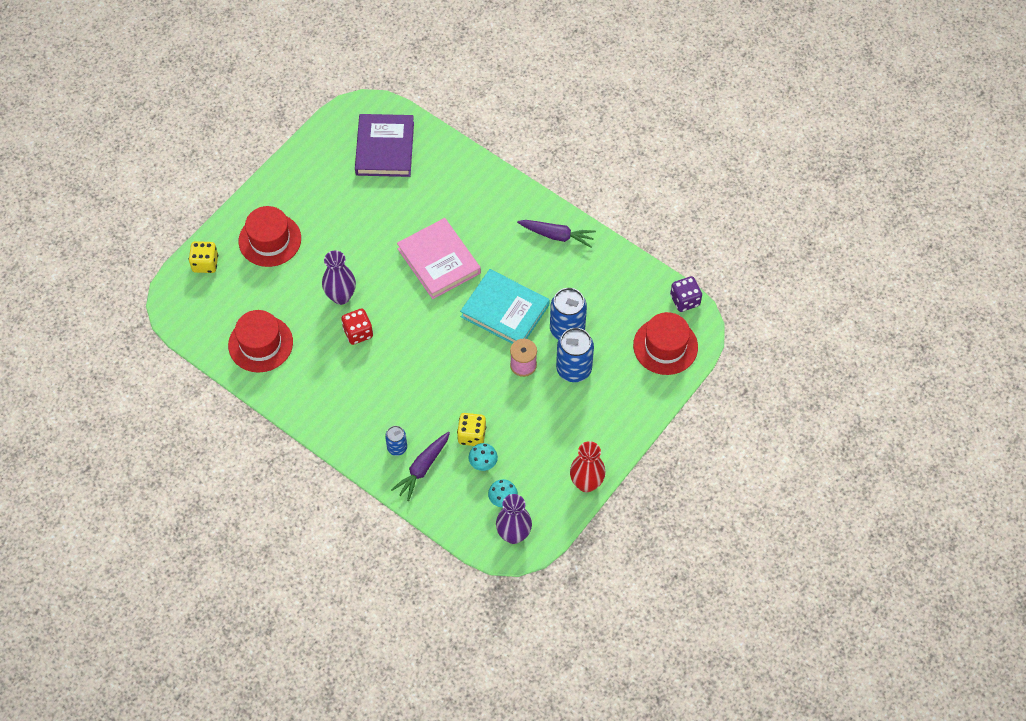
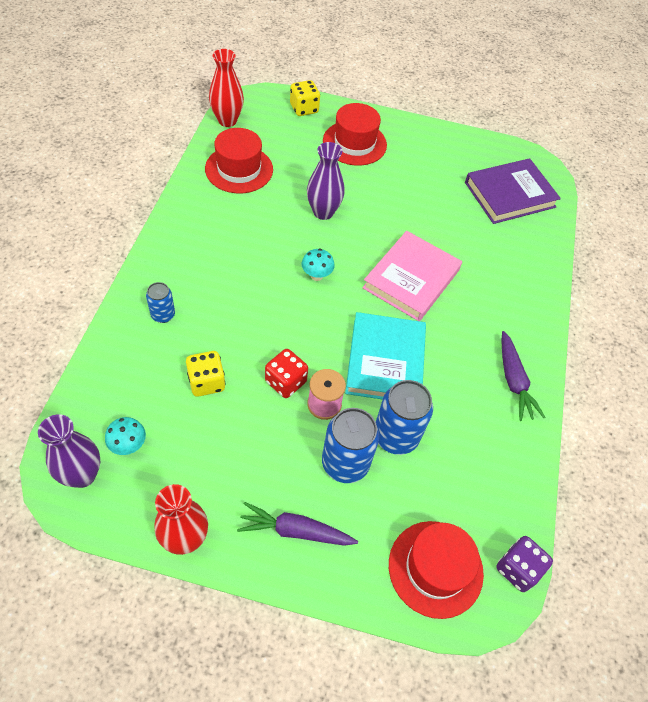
camera: 60 degrees right, 5 degrees down
(192, 333) = (227, 120): none -> red vase
(358, 333) = (288, 238): red dice -> red dice (285, 382)
(422, 468) = (145, 347): purple carrot -> purple carrot (295, 531)
(483, 464) = (172, 407): turquoise mushroom -> turquoise mushroom (316, 276)

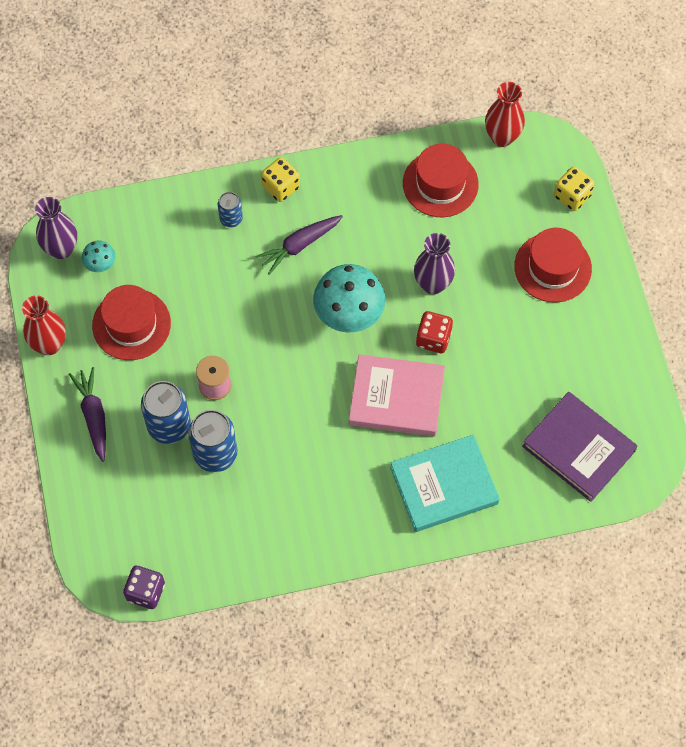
camera: 70 degrees right, 10 degrees up
(206, 382) = (185, 287): yellow dice -> yellow dice (281, 187)
(285, 382) = (220, 346): red dice -> red dice (433, 338)
(316, 276) = (349, 315): turquoise mushroom -> turquoise mushroom, size x2.09
(385, 361) = (287, 414): turquoise book -> turquoise book (444, 485)
(435, 568) = (115, 529): red hat -> red hat (131, 324)
(513, 381) = (329, 531): purple carrot -> purple carrot (299, 245)

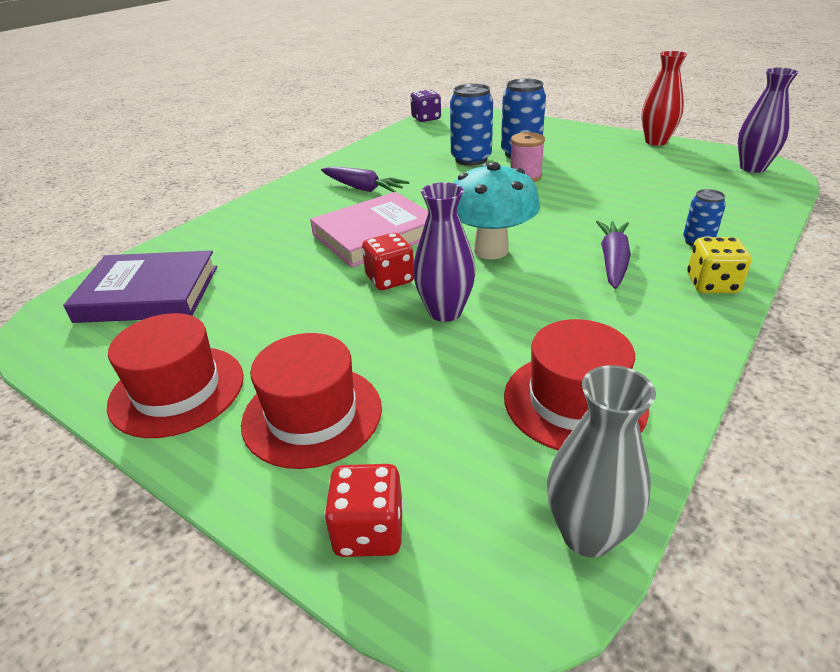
camera: 140 degrees right, 30 degrees down
(94, 416) = (571, 138): purple carrot -> purple carrot (363, 188)
(100, 265) = (714, 175): turquoise mushroom -> none
(131, 324) = (632, 168): red hat -> red hat (177, 390)
(444, 485) = (274, 219): turquoise book -> none
(502, 137) = (587, 534): red vase -> grey vase
(572, 196) = (369, 531): yellow dice -> red dice

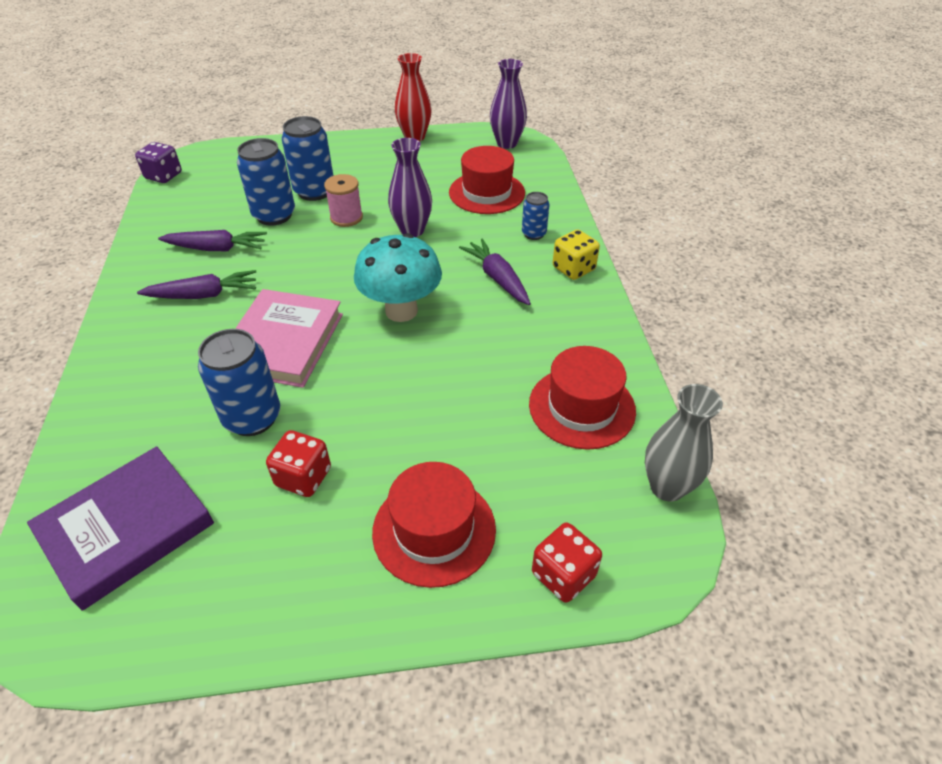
camera: 45 degrees left, 10 degrees up
(177, 390) = (299, 589): red hat -> red hat (487, 193)
(296, 269) = (252, 418): none -> blue can
(390, 279) = (351, 381): red dice -> red dice (303, 477)
(406, 166) = (216, 249): none -> purple carrot
(445, 312) = (429, 387): purple vase -> purple vase (412, 230)

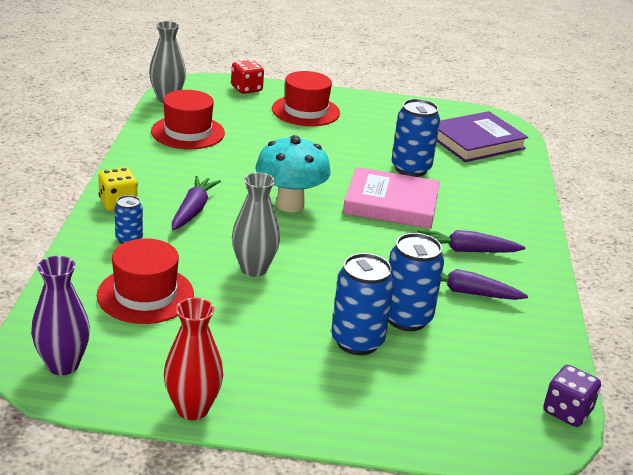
camera: 170 degrees left, 15 degrees down
(283, 342) = (391, 203): pink book -> pink book turned 75 degrees clockwise
(303, 477) = (376, 140): red dice -> none
(346, 217) = (322, 298): pink spool -> none
(412, 230) = (254, 269): purple vase -> grey vase
(497, 278) = (193, 210): purple carrot -> purple carrot turned 150 degrees counterclockwise

